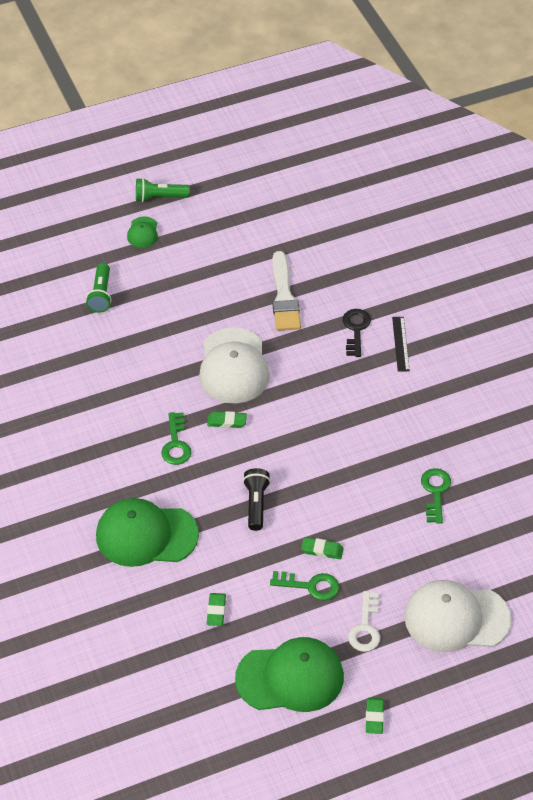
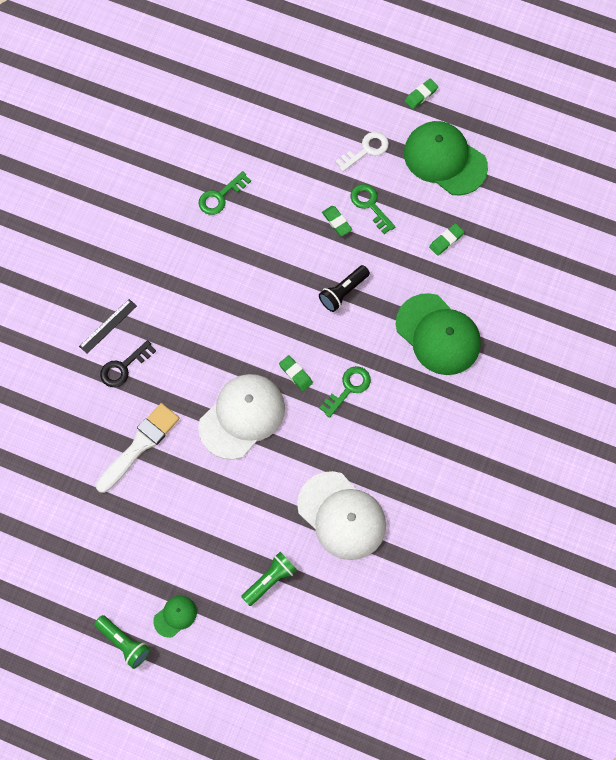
camera: 135 degrees left, 20 degrees up
(456, 618) = (306, 108): white cap -> white cap (342, 516)

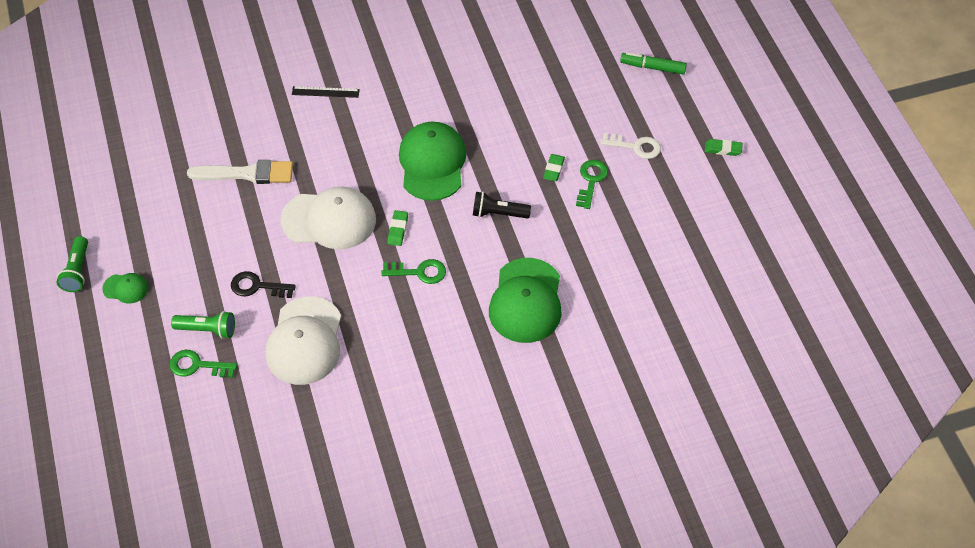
camera: 50 degrees right, 15 degrees down
(123, 367) = (301, 122): black key -> black key (257, 286)
(220, 196) = (498, 86): green key -> green key (197, 365)
(303, 76) = (652, 67): none -> green marker
(445, 159) = (684, 202): green cap -> green cap (432, 163)
(446, 240) = (614, 251): green eraser -> none

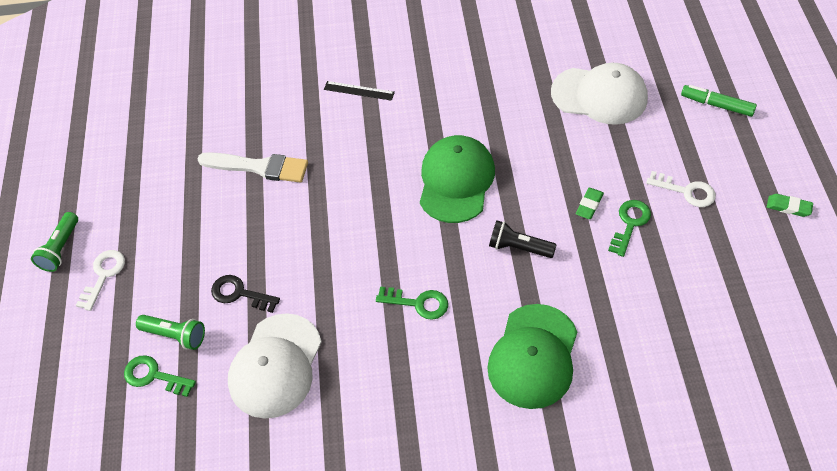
camera: 15 degrees right, 0 degrees up
(125, 288) = (103, 275): green cap -> white key
(329, 220) = (333, 229): white cap -> white cap (599, 95)
(398, 230) = (404, 251): green eraser -> none

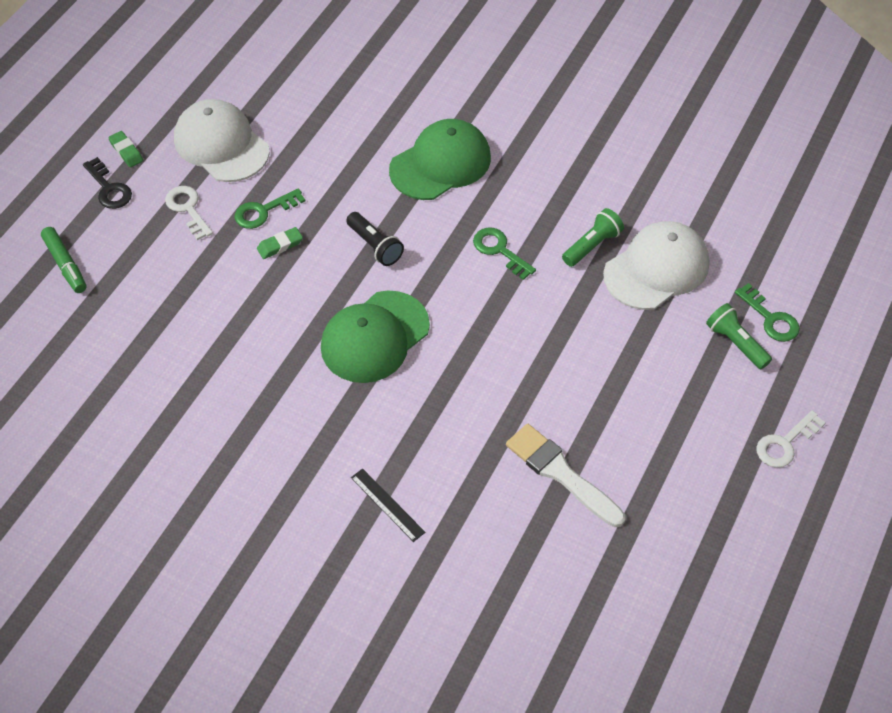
camera: 150 degrees left, 0 degrees up
(60, 249) = (823, 502): green flashlight -> green flashlight (592, 245)
(240, 294) = (655, 347): black key -> black key (109, 188)
(599, 95) = (155, 340): white cap -> white cap (221, 145)

